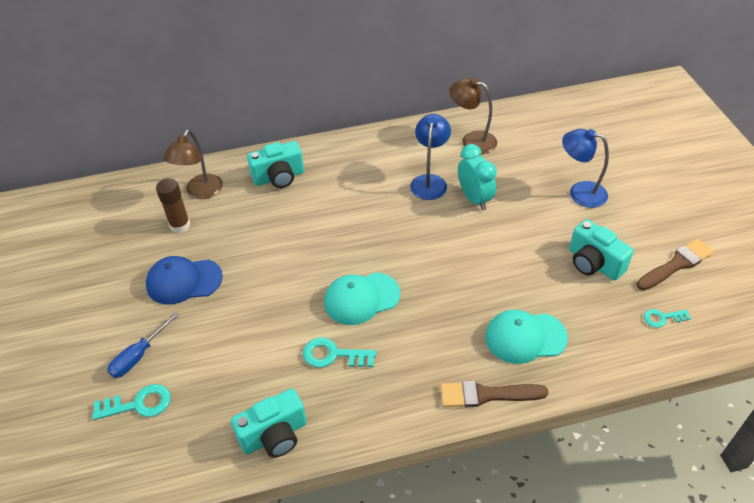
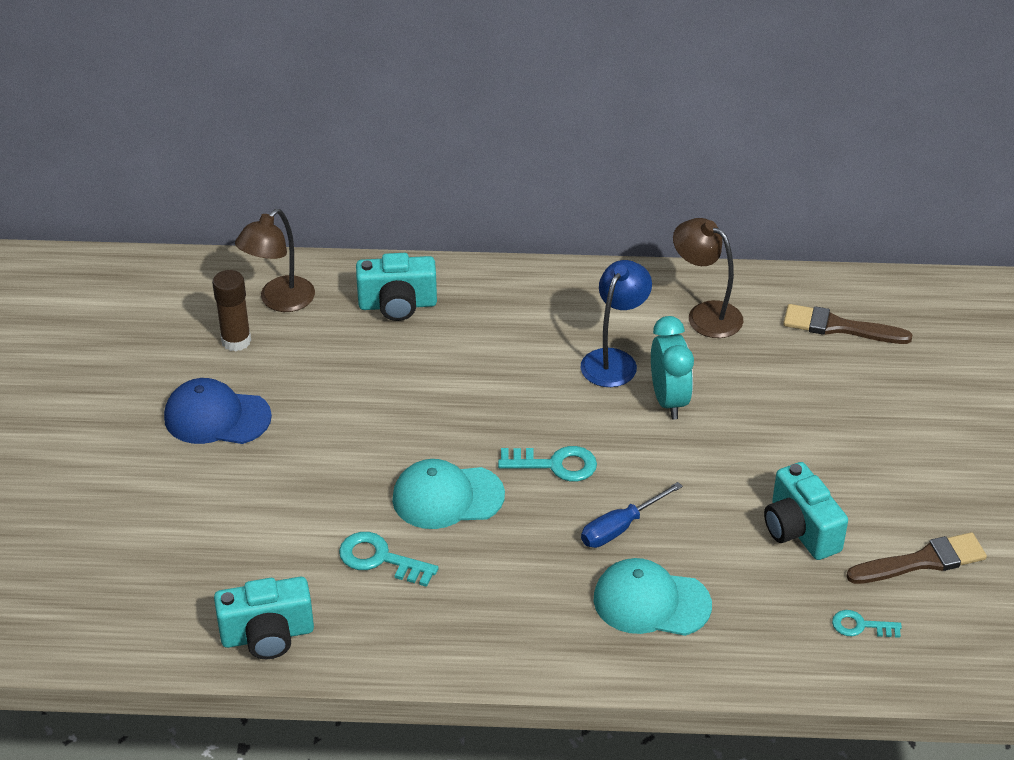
camera: 15 degrees right, 5 degrees down
(139, 355) = (129, 497): blue screwdriver -> blue screwdriver (620, 528)
(139, 404) = (111, 555): turquoise key -> turquoise key (555, 464)
(487, 395) = (564, 659): brown brush -> brown brush (839, 327)
(579, 192) = (832, 427): blue lamp -> none

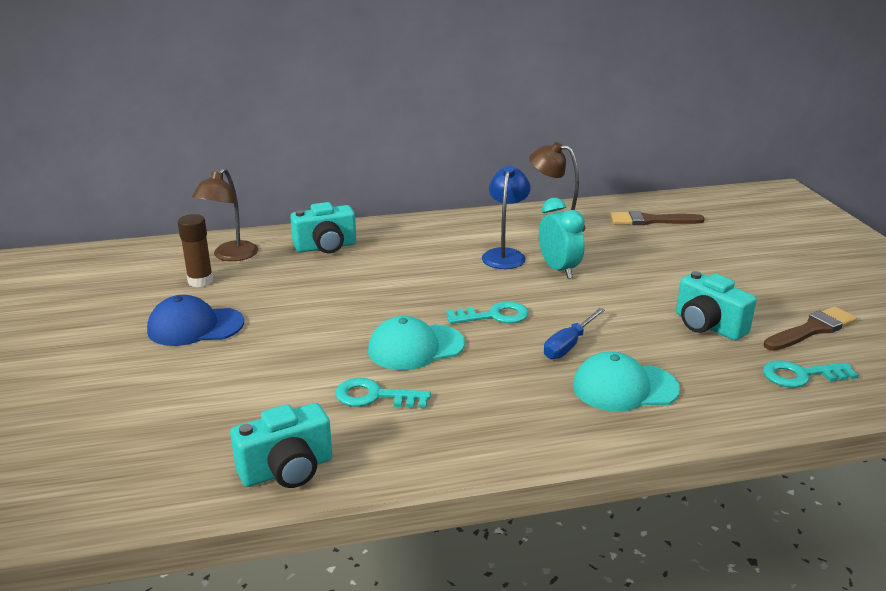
camera: 15 degrees left, 15 degrees down
(860, 626) = (800, 375): turquoise key -> turquoise key, size x1.55

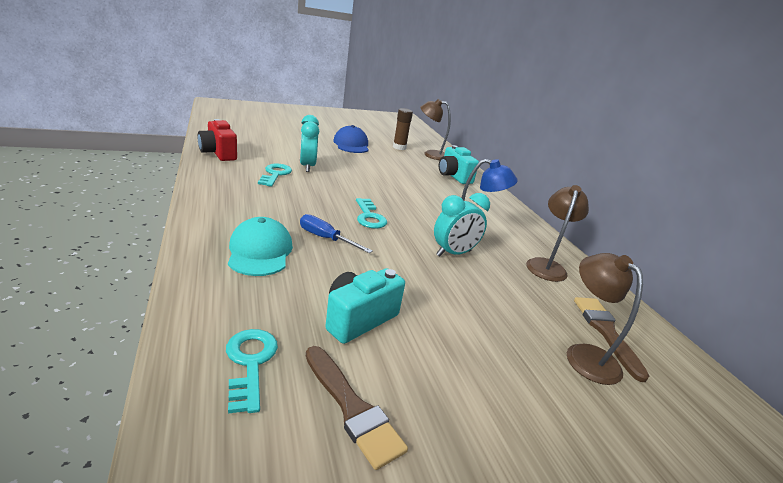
camera: 80 degrees right, 0 degrees up
(287, 470) = (218, 153): turquoise camera -> red camera
(327, 368) = (307, 166): none -> turquoise clock
(415, 347) = (327, 189): turquoise cap -> none
(687, 235) = (584, 355): none -> brown lamp

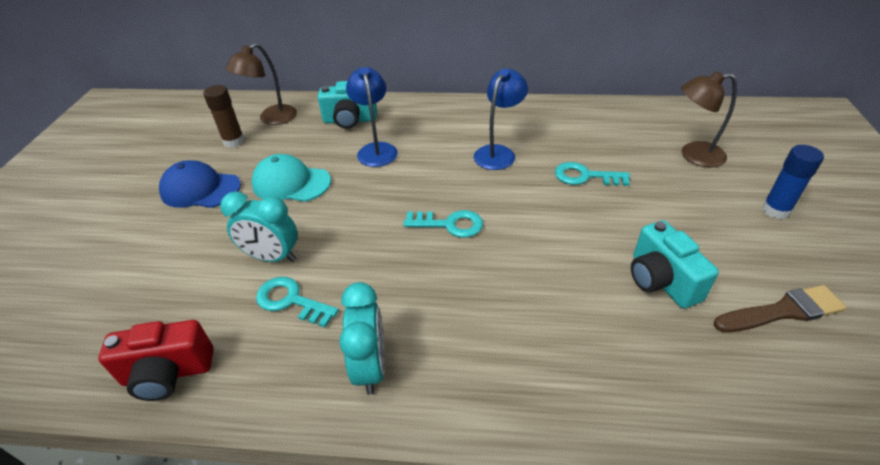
camera: 60 degrees left, 15 degrees up
(250, 363) = (740, 378): turquoise key -> turquoise key (585, 176)
(260, 251) = (530, 347): turquoise cap -> turquoise cap (291, 183)
(326, 238) = (501, 276): blue screwdriver -> none
(430, 187) = (376, 149): none -> blue lamp
(453, 253) = (540, 179): turquoise clock -> turquoise clock (370, 367)
(535, 425) = (775, 210): none -> blue glue stick
(546, 265) = (564, 125): brown lamp -> none
(606, 332) = (662, 132): brown brush -> none

